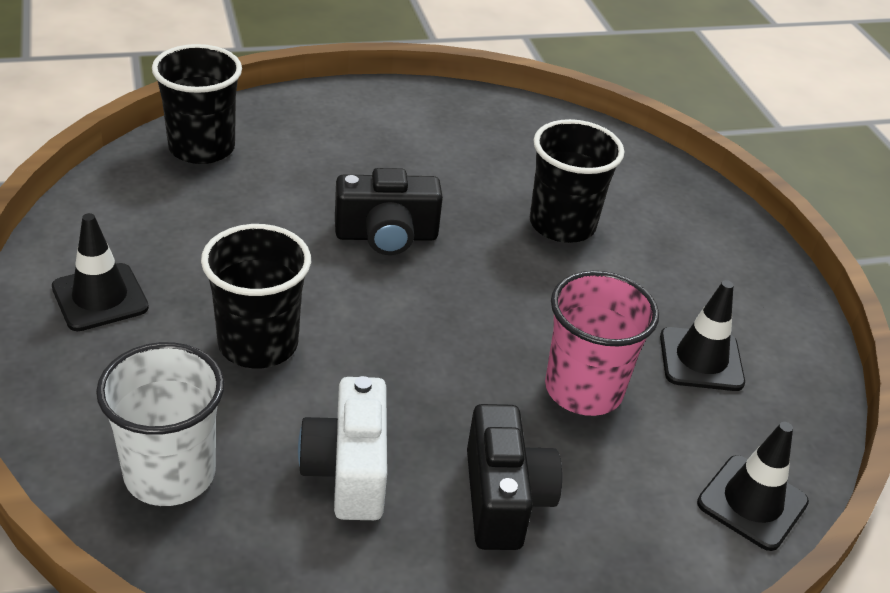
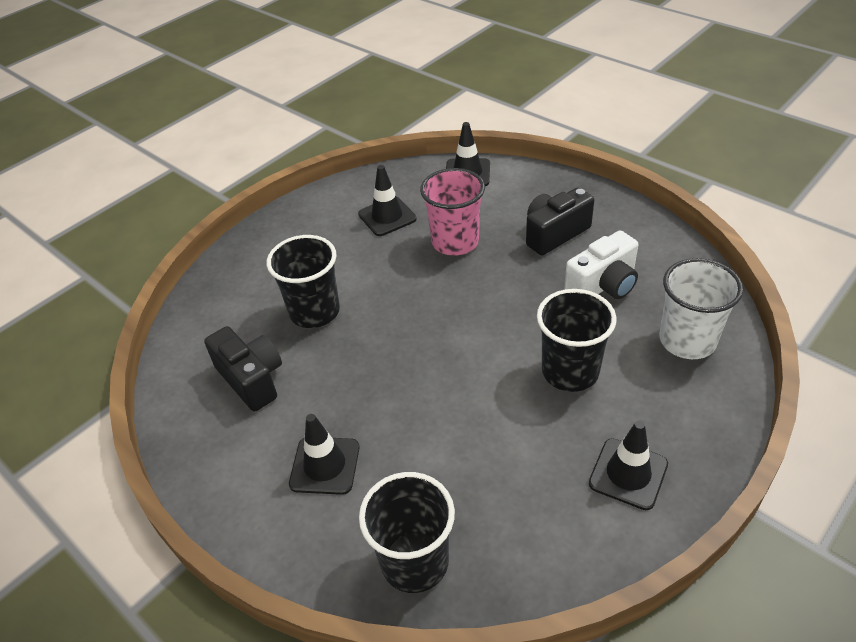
camera: 115 degrees left, 5 degrees up
(350, 149) = (325, 465): none -> black traffic cone
(386, 236) = (411, 380): black camera -> black camera (251, 379)

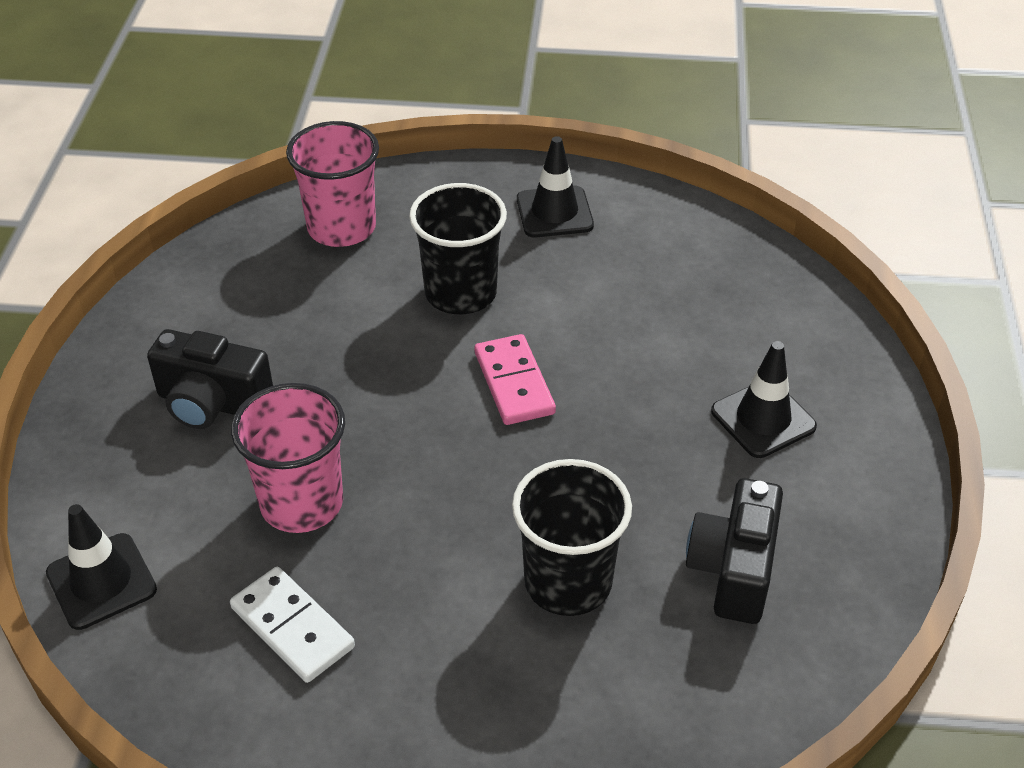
camera: 130 degrees left, 0 degrees up
(387, 216) = (293, 627): black traffic cone -> white domino
(414, 562) = (779, 300): black cup -> none
(465, 358) = (514, 383): none -> pink domino
(603, 285) = (293, 319): white camera -> none
(687, 340) = (341, 228): white cup -> pink cup

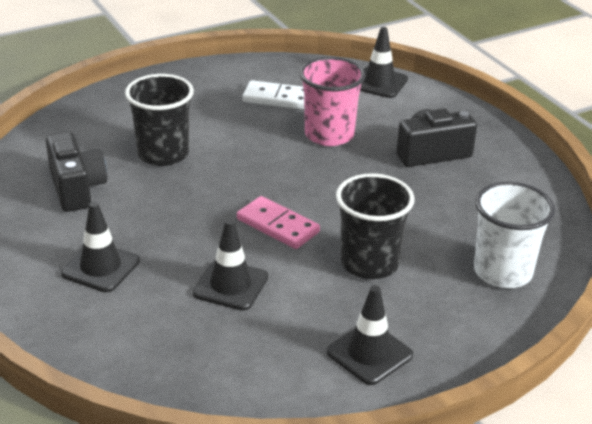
camera: 145 degrees right, 10 degrees down
(341, 228) = (503, 272): pink cup -> white cup
(629, 332) = (230, 285): none -> black traffic cone

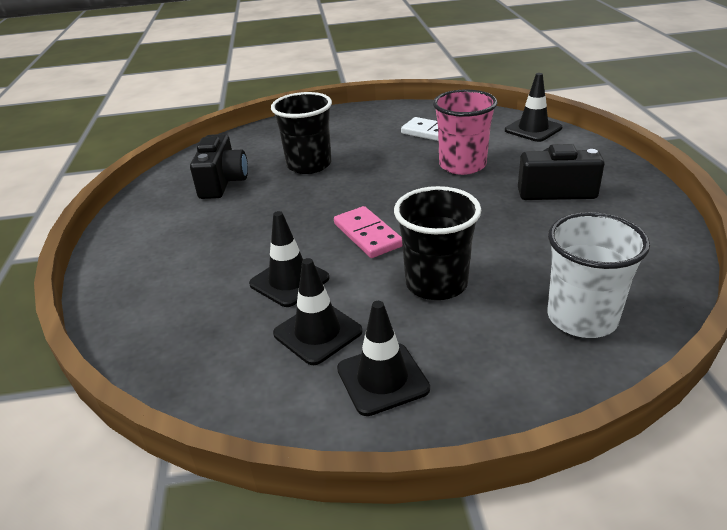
camera: 25 degrees right, 0 degrees up
(100, 267) = (192, 246): black traffic cone -> black traffic cone (317, 332)

